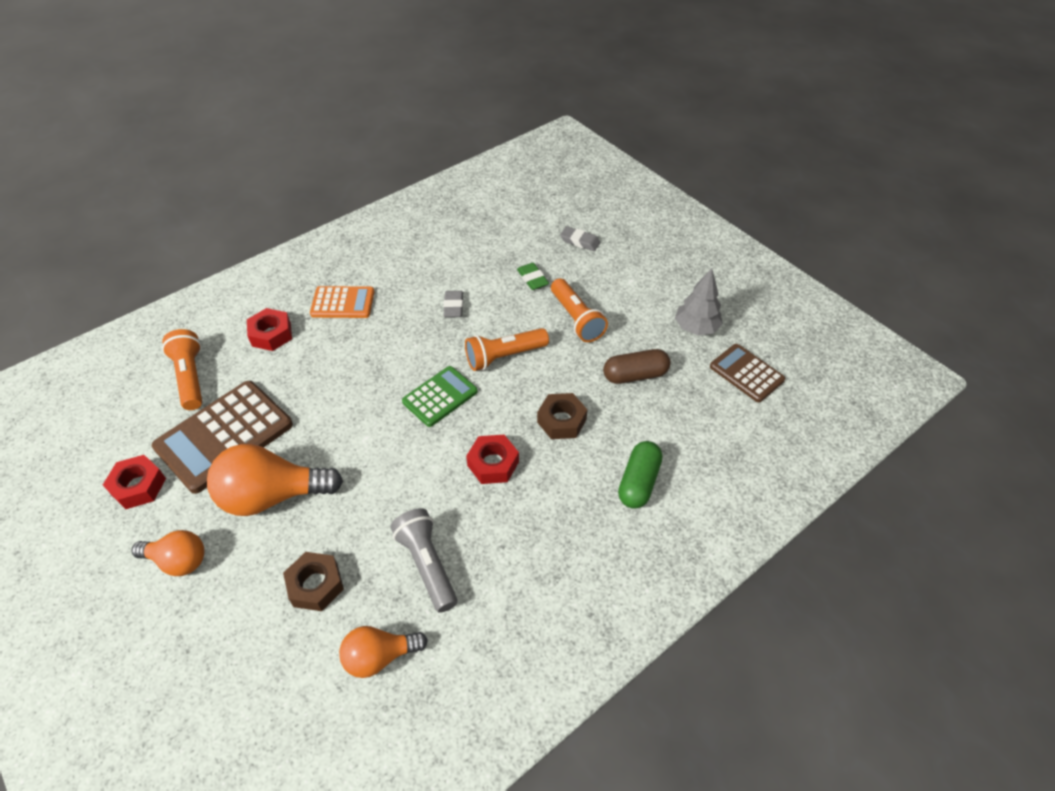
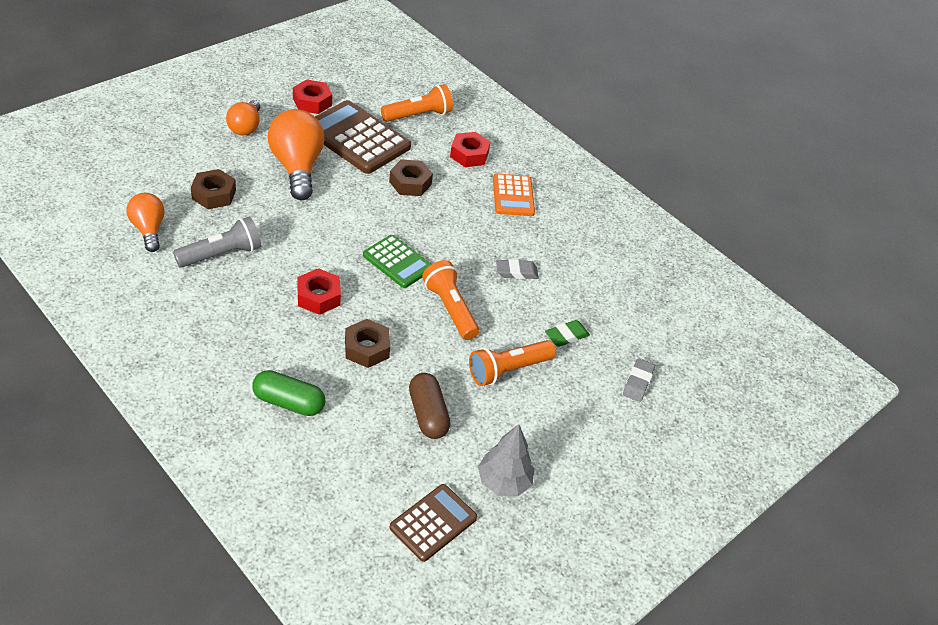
camera: 80 degrees right, 5 degrees down
(314, 385) = (410, 183): none -> brown nut

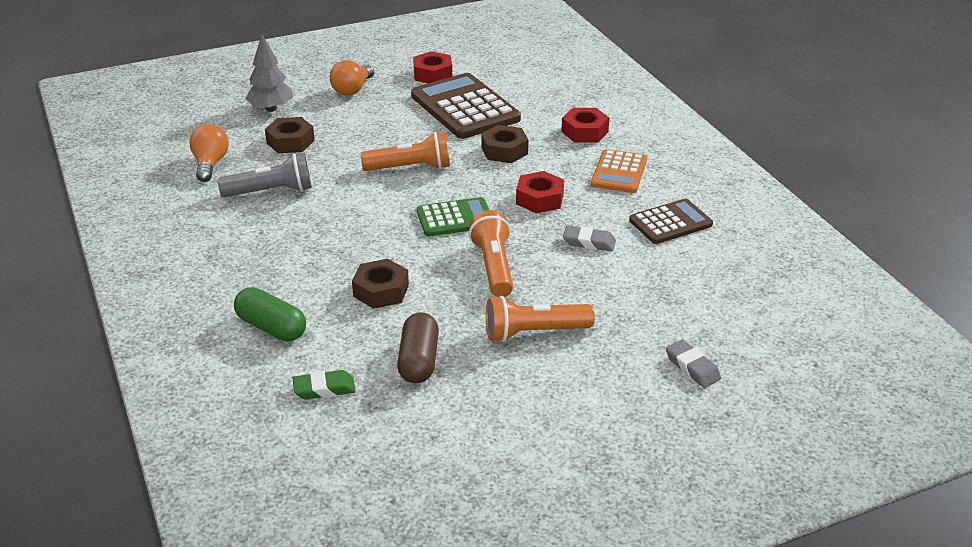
camera: 25 degrees right, 10 degrees down
(297, 167) = (388, 127): orange light bulb -> none
(318, 297) = (352, 239): red nut -> red nut (539, 199)
(397, 262) = (455, 218): green calculator -> green calculator turned 75 degrees counterclockwise
(418, 115) = (543, 93): orange flashlight -> orange flashlight (411, 168)
(433, 523) = (372, 465): brown calculator -> brown calculator (670, 222)
(503, 482) = (476, 440): grey tree -> grey tree (271, 109)
(566, 336) = (621, 309): green eraser -> green eraser (324, 389)
(638, 382) = (692, 367): grey eraser -> grey eraser turned 75 degrees counterclockwise

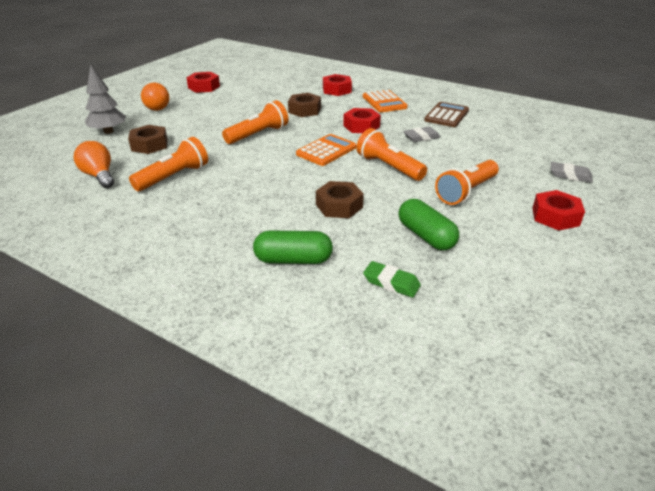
camera: 35 degrees left, 0 degrees up
(271, 192) = (174, 177): grey flashlight -> orange flashlight
(324, 389) = (391, 283): green eraser -> green eraser turned 75 degrees clockwise
(418, 361) = (426, 236): brown capsule -> green capsule
(455, 218) = (326, 151): green calculator -> orange calculator
(465, 108) = (249, 97): brown calculator -> none
(587, 404) = (555, 216): none -> red nut

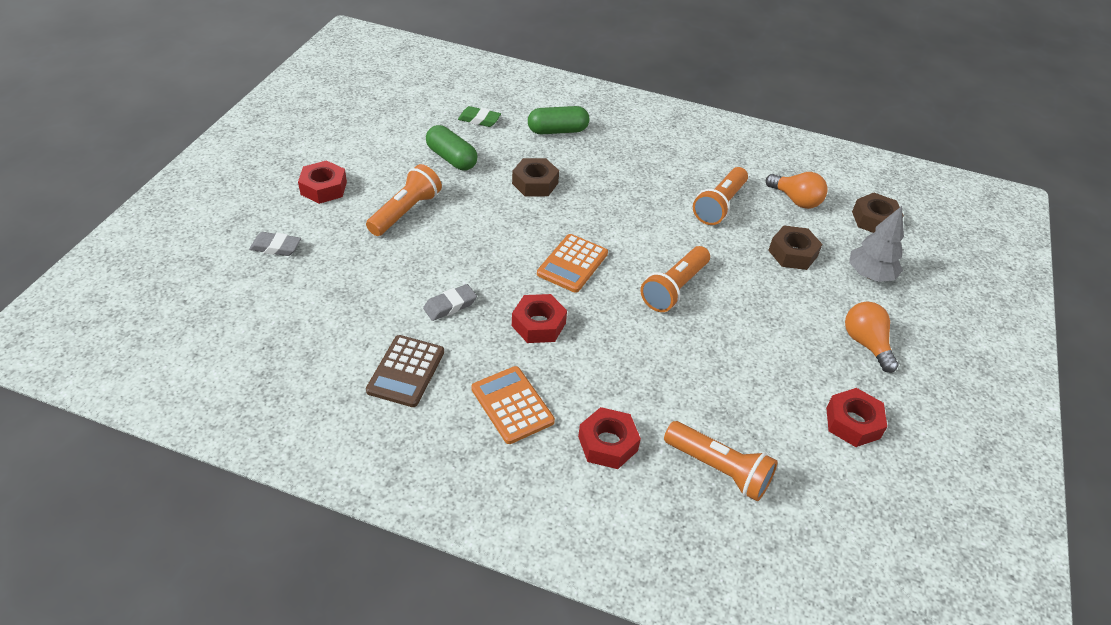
camera: 165 degrees right, 10 degrees up
(304, 110) = (638, 361): brown nut -> brown nut (874, 220)
(388, 167) = (491, 241): orange flashlight -> orange flashlight (719, 469)

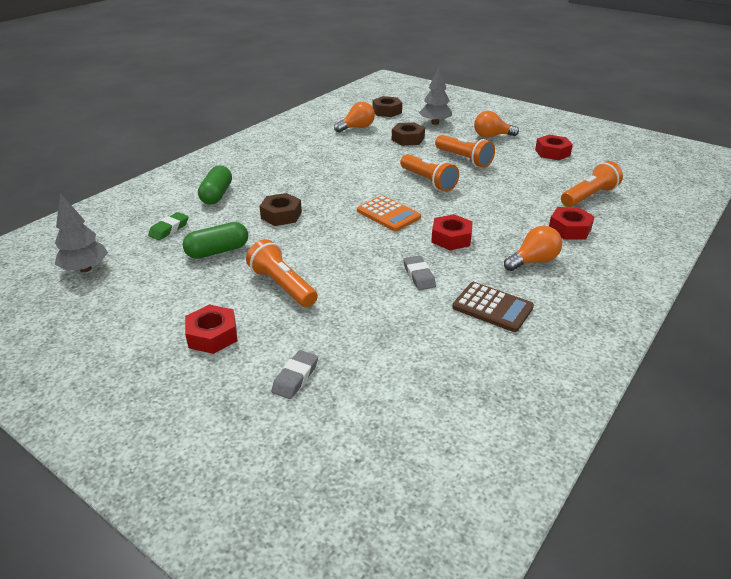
camera: 70 degrees left, 10 degrees down
(401, 95) = (85, 269): none -> grey tree
(512, 405) = (533, 261): orange calculator -> orange light bulb
(719, 205) = (349, 151): orange flashlight -> orange flashlight (464, 159)

